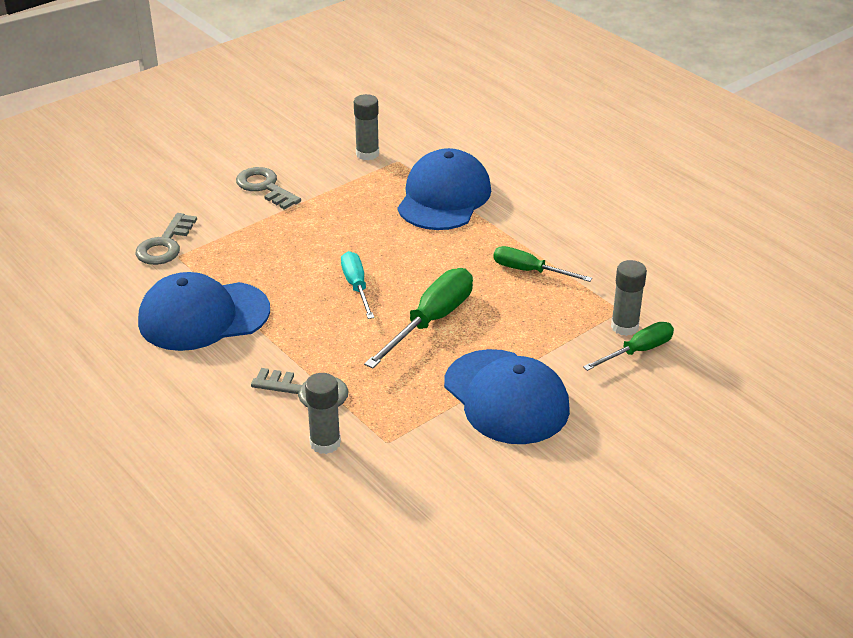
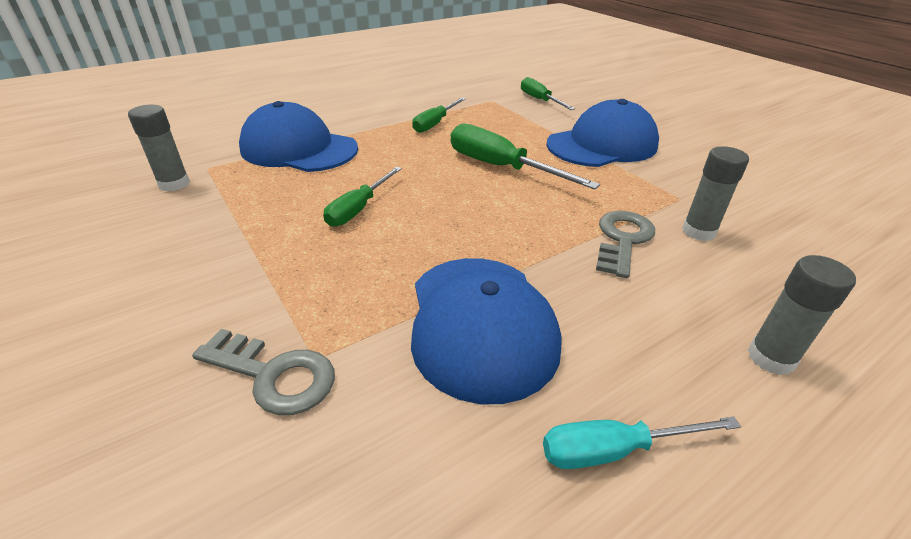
camera: 85 degrees left, 0 degrees up
(265, 187) = (182, 263): grey key -> none
(341, 247) = (358, 209): none -> green screwdriver
(356, 286) = (437, 202): turquoise screwdriver -> turquoise screwdriver (614, 450)
(624, 326) = (511, 101): grey glue stick -> grey glue stick (771, 358)

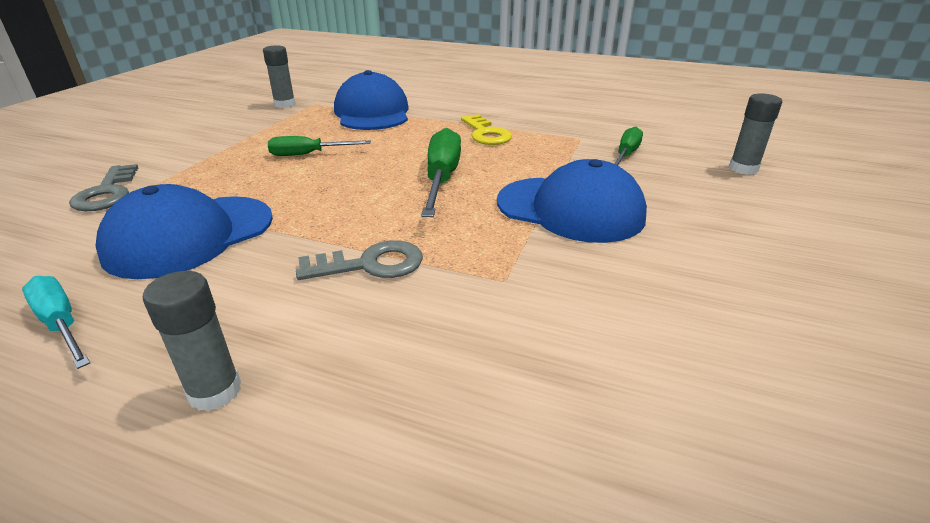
camera: 55 degrees right, 5 degrees down
(435, 123) = (486, 134): green screwdriver -> yellow key
(698, 231) = (436, 305): grey glue stick -> grey glue stick (743, 168)

